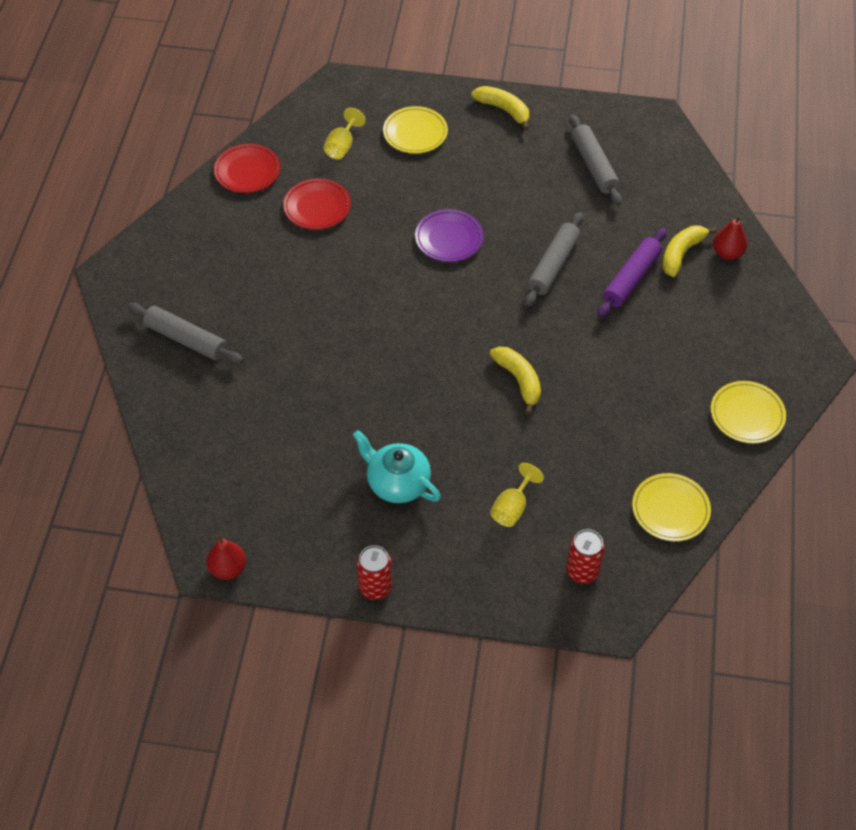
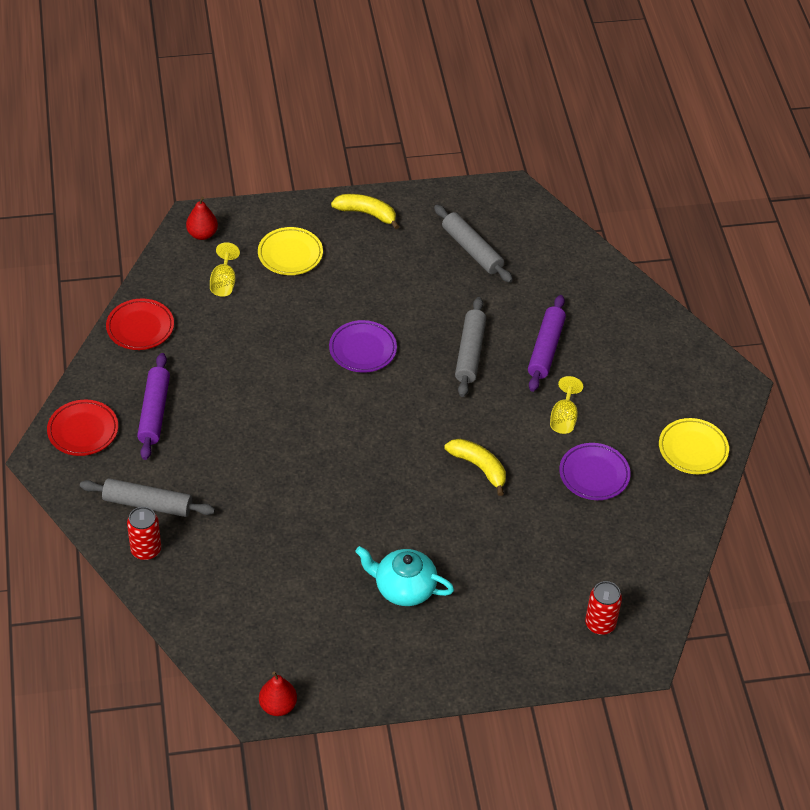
camera: 20 degrees left, 5 degrees down
(228, 253) = (154, 412): none -> purple rolling pin
(317, 207) = (224, 347): red plate -> red plate (83, 430)
(375, 587) = (421, 686): red can -> red can (146, 550)
(512, 508) = (517, 584): yellow goblet -> yellow goblet (564, 418)
(633, 416) = (594, 474): none -> purple plate
(670, 509) = (657, 550): yellow plate -> none
(681, 254) = (582, 315): yellow banana -> none
(727, 253) = (623, 306): red pear -> red pear (202, 234)

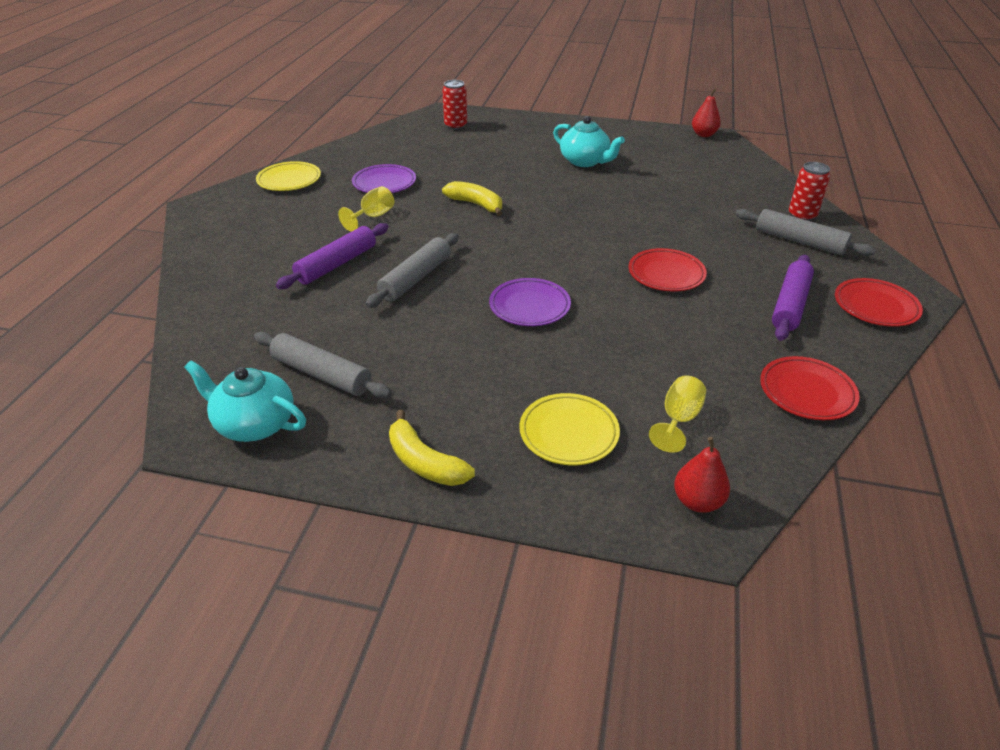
camera: 155 degrees left, 10 degrees down
(264, 419) = (666, 274): none -> red plate
(472, 250) = (321, 374): grey rolling pin -> grey rolling pin turned 45 degrees counterclockwise
(479, 467) = (476, 204): yellow banana -> yellow banana turned 150 degrees clockwise
(484, 207) = (254, 424): none -> turquoise teapot

